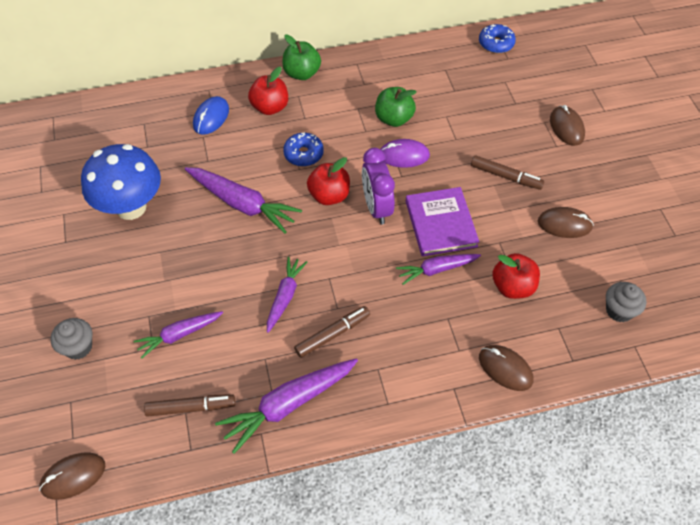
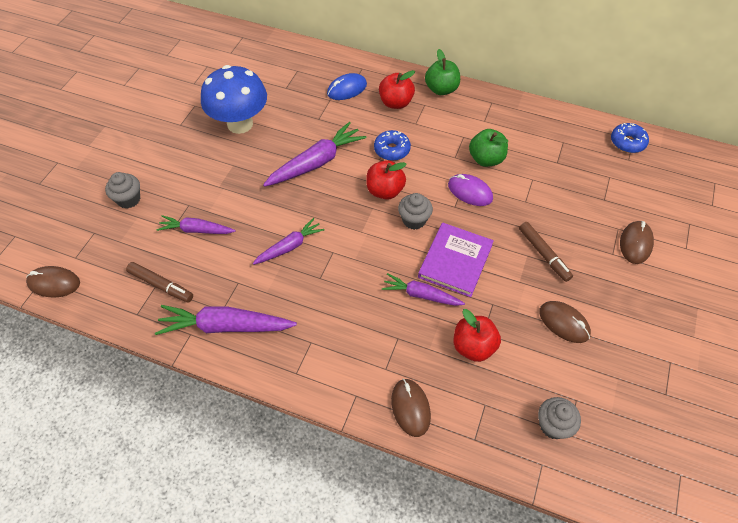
camera: 35 degrees right, 0 degrees up
(242, 204) = (316, 162): purple carrot -> purple carrot turned 105 degrees counterclockwise
(332, 334) = (300, 295): brown marker -> none
(377, 208) = (414, 220): purple clock -> grey cupcake

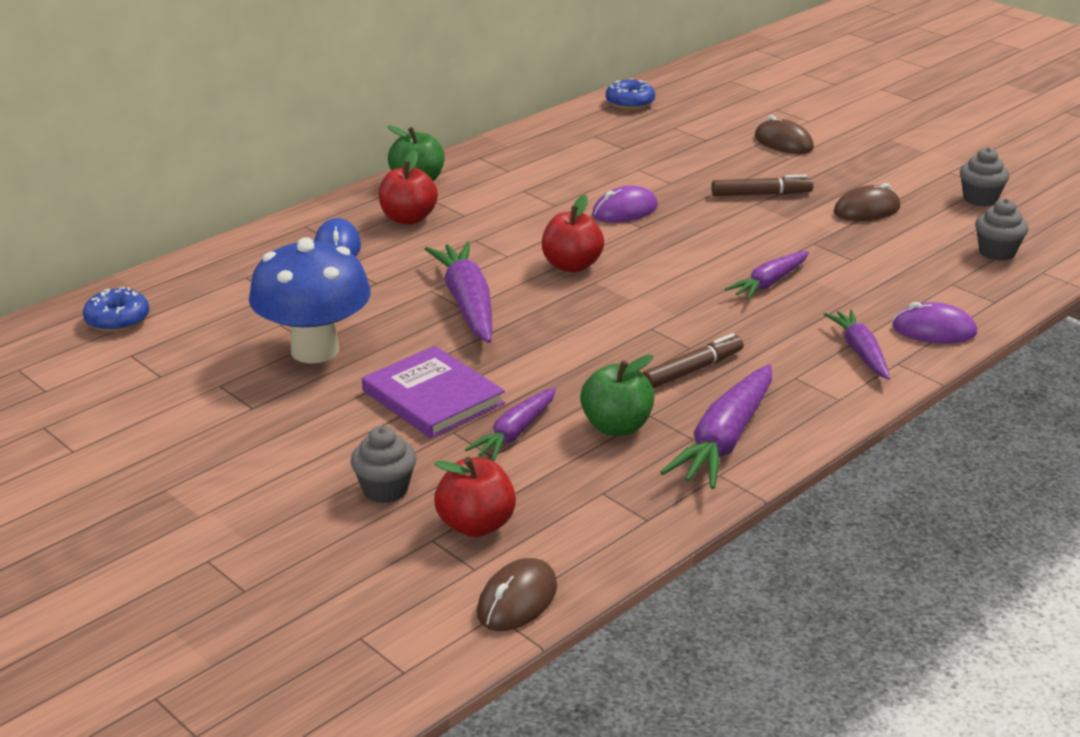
camera: 65 degrees left, 25 degrees down
(161, 285) = (605, 485): brown marker -> brown marker (692, 370)
(289, 246) = (614, 359): purple carrot -> purple carrot (860, 352)
(392, 150) = (498, 243): blue donut -> blue donut (117, 320)
(410, 408) = (934, 330): brown mouse -> purple mouse
(414, 220) = (641, 258): grey cupcake -> grey cupcake (980, 199)
(455, 261) = (731, 248): purple book -> purple book (433, 397)
(473, 346) = (868, 270): red apple -> red apple (476, 525)
(486, 159) = (578, 187): green apple -> green apple (616, 426)

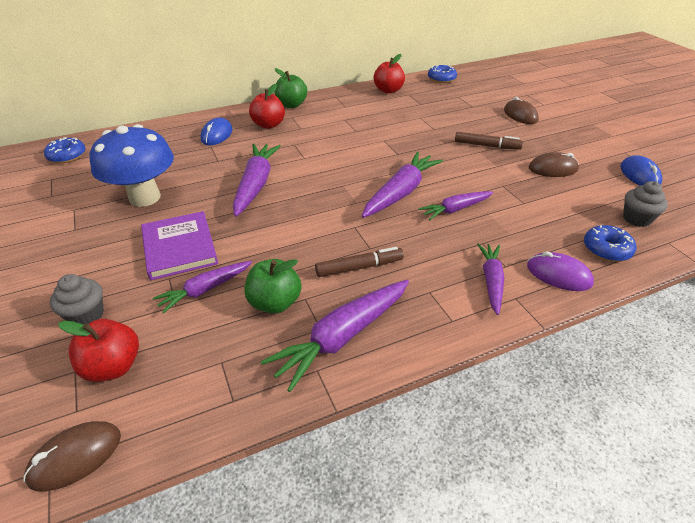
camera: 20 degrees right, 10 degrees up
(571, 265) = (336, 171): red apple -> red apple (388, 90)
(625, 211) = (394, 142): purple mouse -> none
(683, 276) = (401, 192): none -> purple carrot
(976, 293) = (606, 249): none -> blue donut
(980, 199) = (639, 175): grey cupcake -> blue mouse

